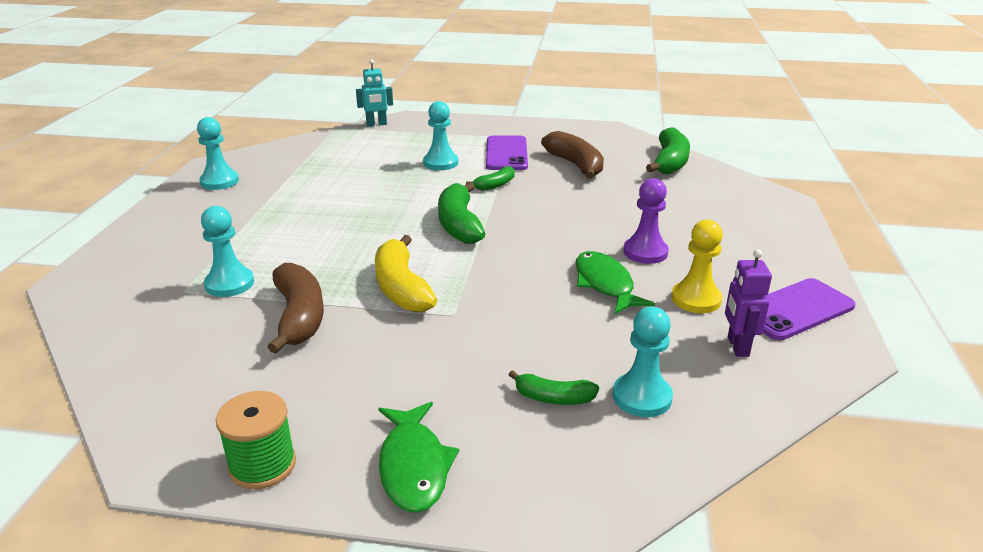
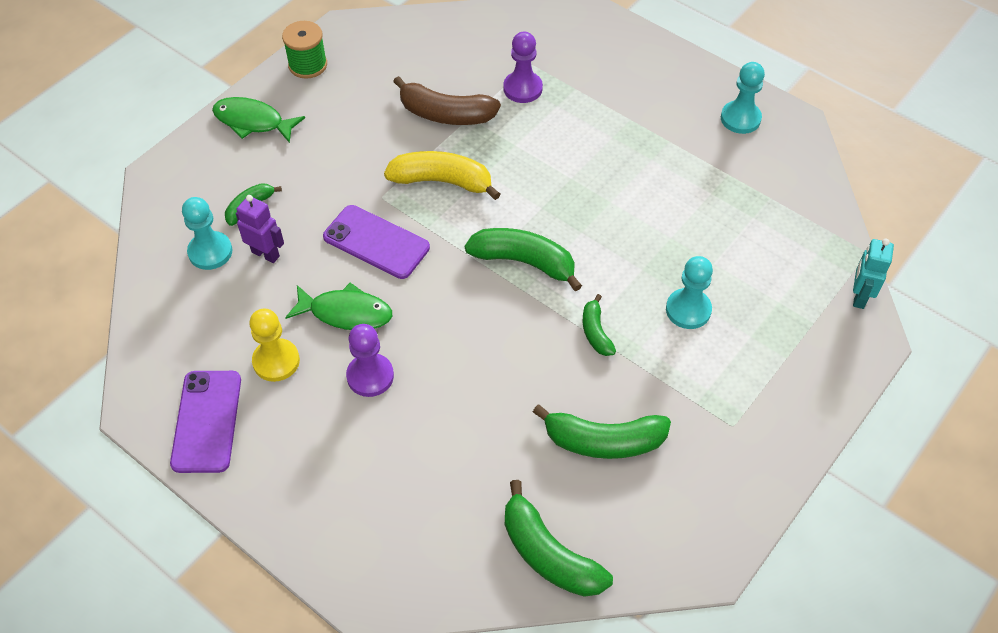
camera: 120 degrees right, 25 degrees up
(229, 284) = (522, 88): turquoise pawn -> purple pawn
(506, 154) = (680, 387): purple phone -> purple phone (376, 242)
(575, 165) = (603, 441): brown banana -> green banana
(737, 346) = (204, 343): purple robot -> purple robot (266, 254)

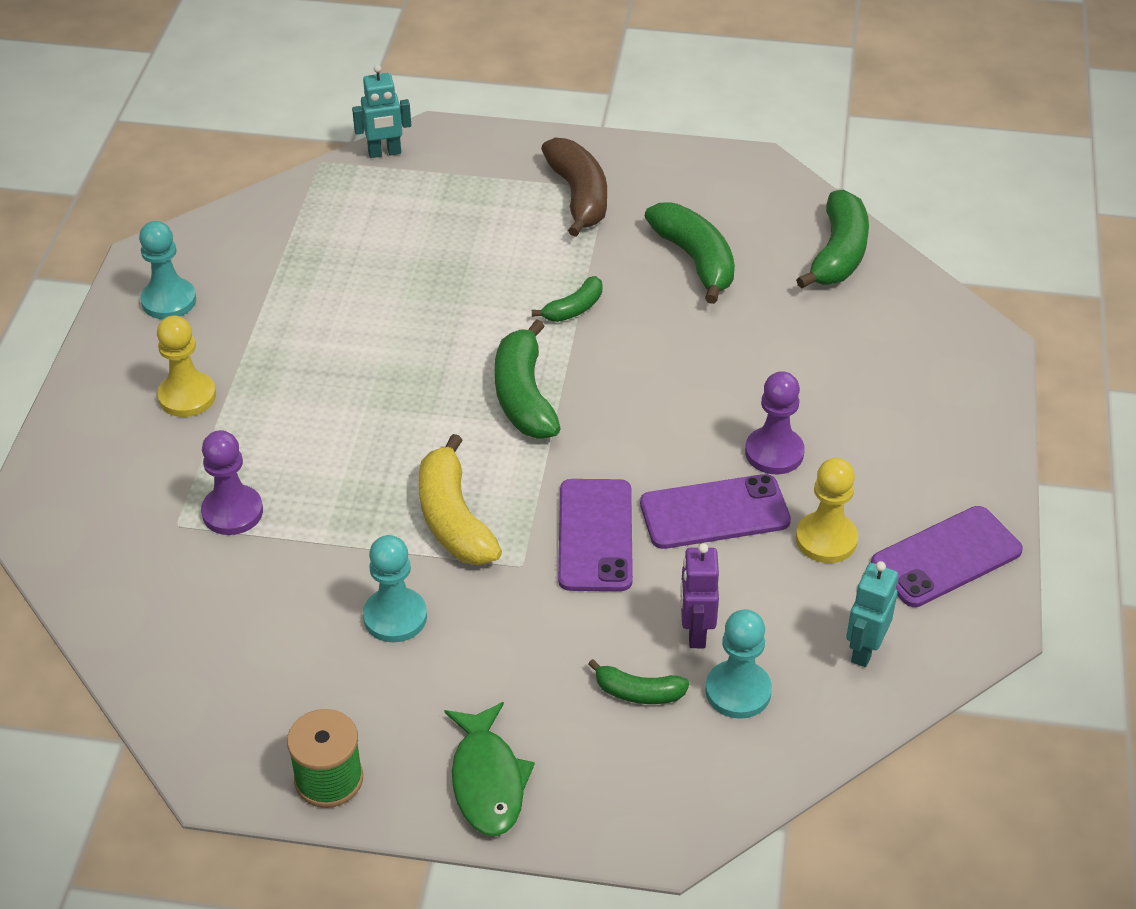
camera: 120 degrees left, 10 degrees down
(182, 330) = (864, 650): none -> turquoise robot
(346, 313) = (714, 512): green fish -> purple phone
(445, 114) = (331, 569): brown banana -> brown banana (578, 196)
(638, 99) = (187, 396): none -> yellow pawn
(688, 310) = (492, 255): turquoise pawn -> turquoise pawn (395, 617)

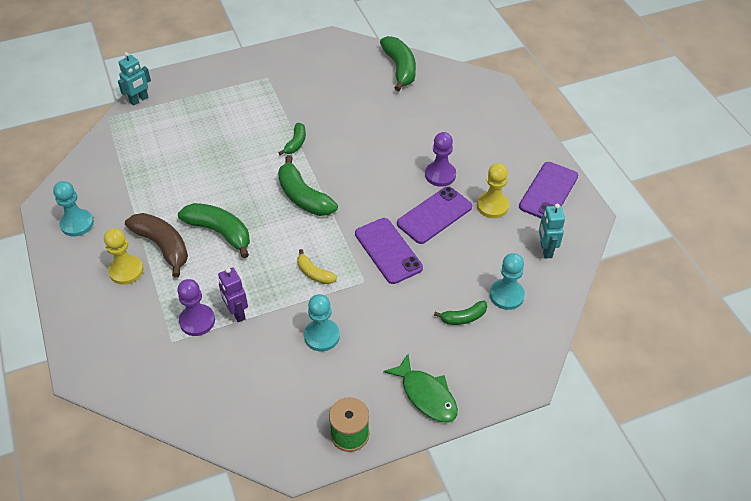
camera: 30 degrees left, 5 degrees up
(453, 519) = (314, 273): yellow banana -> yellow banana, size x0.56
(578, 196) = (257, 86): brown banana -> brown banana (163, 246)
(695, 260) = (336, 96): green banana -> green banana (220, 232)
(695, 632) = (468, 276): purple robot -> purple robot (237, 313)

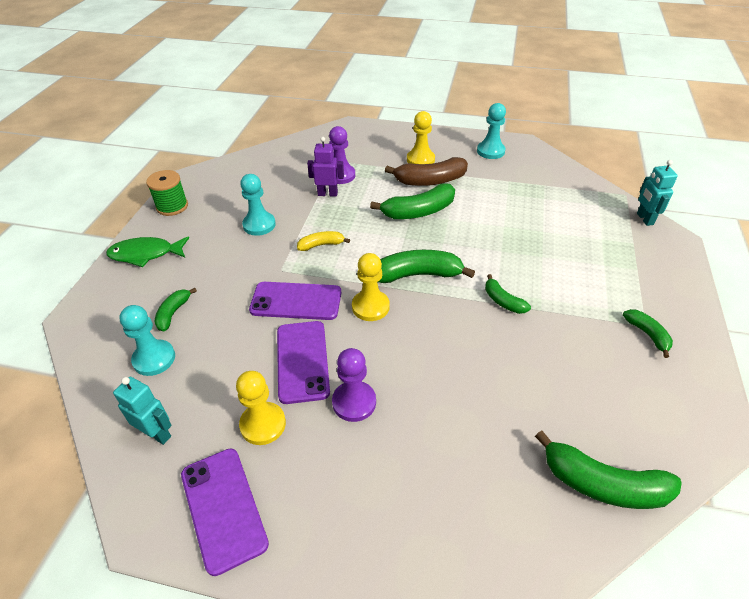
camera: 125 degrees right, 5 degrees down
(275, 75) = (647, 334): none -> green banana
(358, 206) = (370, 307): none -> yellow pawn

